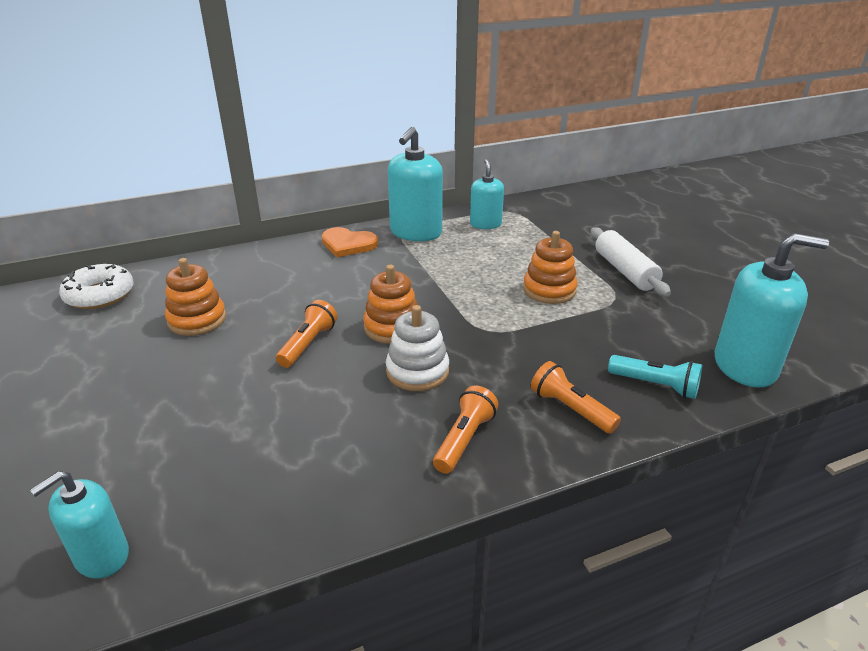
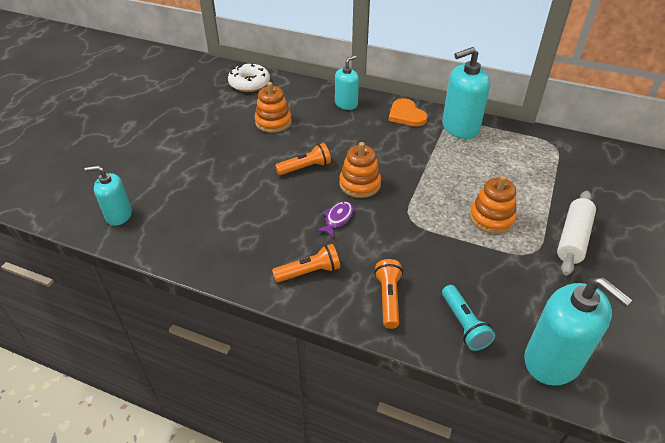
camera: 45 degrees right, 10 degrees up
(417, 371) = (337, 219): white stacking toy -> purple fish
(485, 224) = (518, 146): turquoise soap dispenser -> turquoise soap dispenser (346, 104)

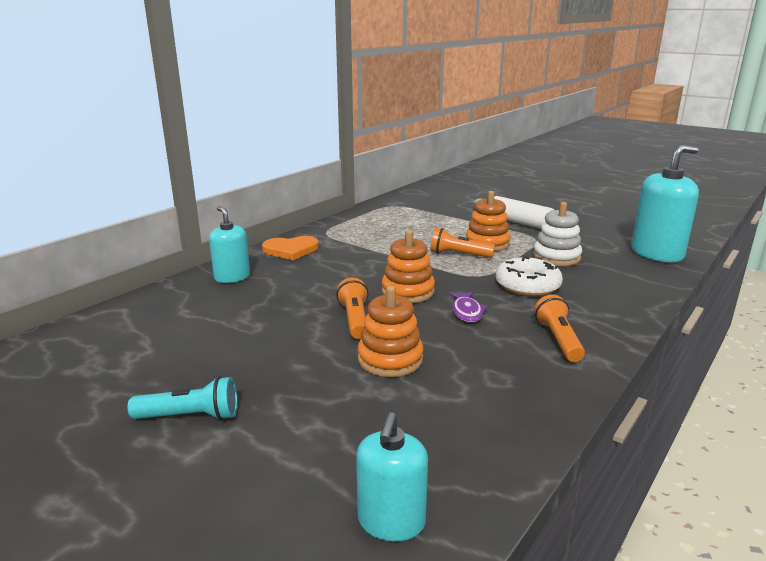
camera: 75 degrees left, 20 degrees down
(249, 83) = (83, 341): white donut -> white donut (527, 286)
(273, 122) = (224, 331): orange stacking toy -> orange stacking toy (390, 359)
(337, 219) = (467, 312): purple fish -> purple fish turned 135 degrees counterclockwise
(388, 298) = (597, 302): orange flashlight -> orange flashlight (458, 255)
(460, 128) = (338, 231): turquoise soap dispenser -> none
(464, 324) = (625, 276): turquoise flashlight -> turquoise flashlight (190, 416)
(485, 270) = (556, 257): none -> white stacking toy

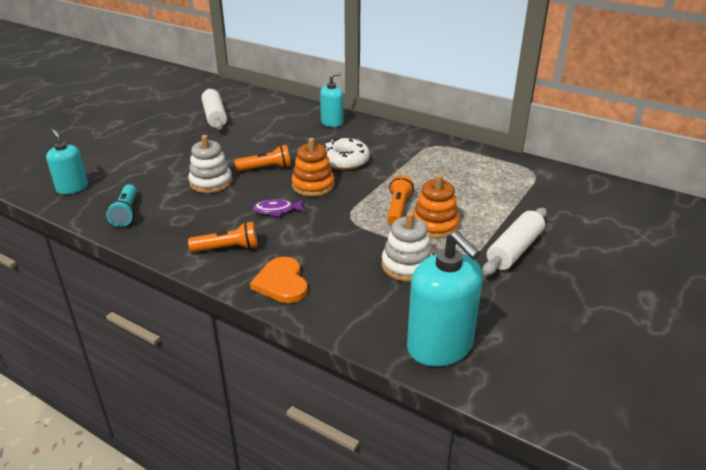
camera: 85 degrees right, 10 degrees up
(135, 368) = (215, 116): none -> white rolling pin
(190, 416) = (167, 136): turquoise flashlight -> turquoise flashlight (126, 213)
(291, 250) = (389, 135): orange heart -> orange heart (281, 283)
(390, 359) = (211, 182): orange stacking toy -> white stacking toy
(391, 521) = (72, 188): turquoise soap dispenser -> turquoise soap dispenser turned 45 degrees clockwise
(527, 286) = (330, 242): white donut -> white donut (344, 161)

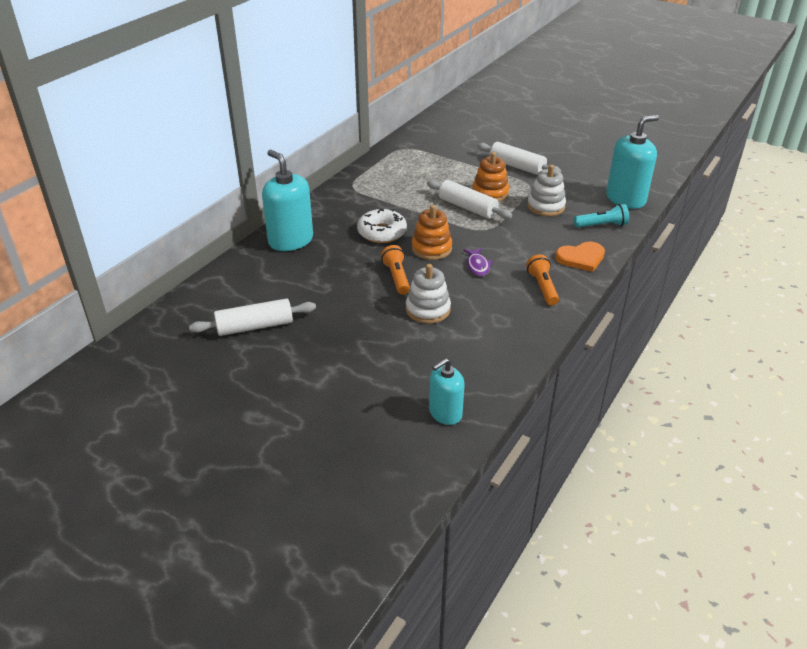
camera: 90 degrees left, 5 degrees up
(126, 213) = (494, 358): turquoise flashlight -> turquoise flashlight (601, 225)
(332, 122) = (290, 240): turquoise soap dispenser -> turquoise soap dispenser, size x1.64
(398, 208) = (467, 207): orange flashlight -> white rolling pin

